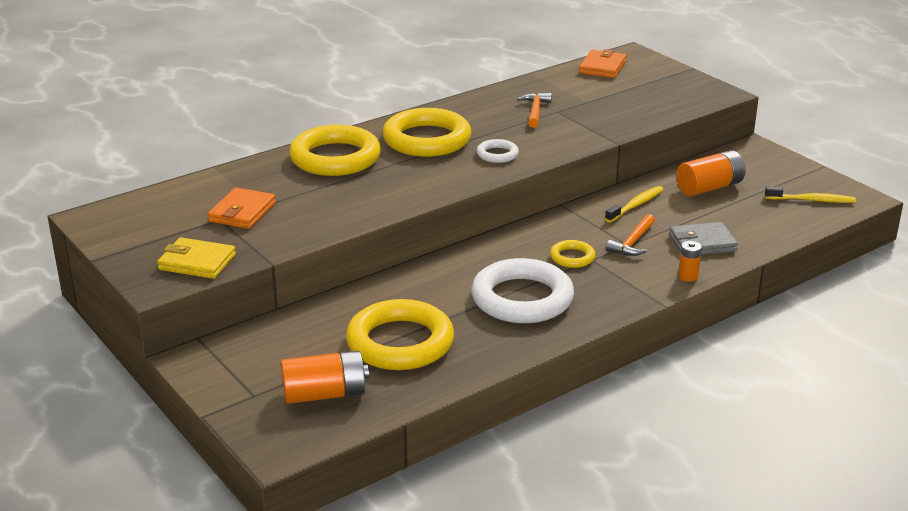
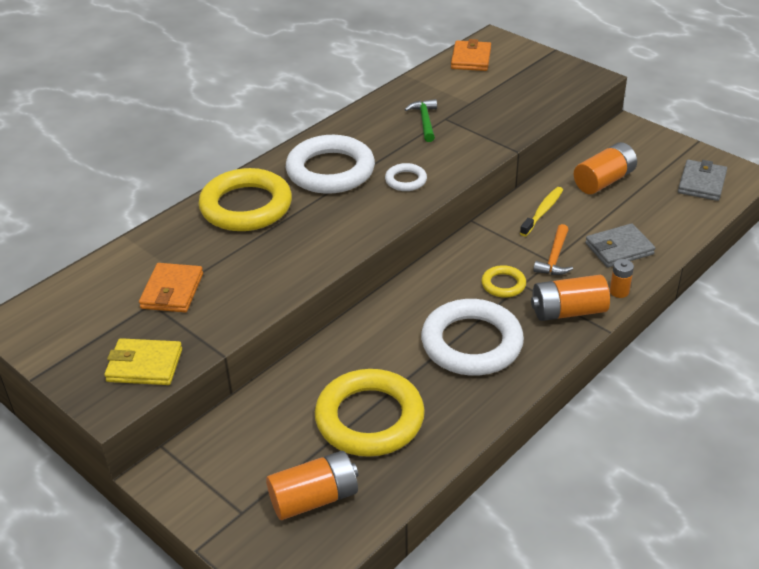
camera: 10 degrees left, 10 degrees up
(427, 140) = (330, 171): yellow ring -> white ring
(535, 111) = (425, 121): orange hammer -> green hammer
(629, 286) = (568, 311): none -> orange battery
(812, 200) = (701, 183): yellow toothbrush -> grey wallet

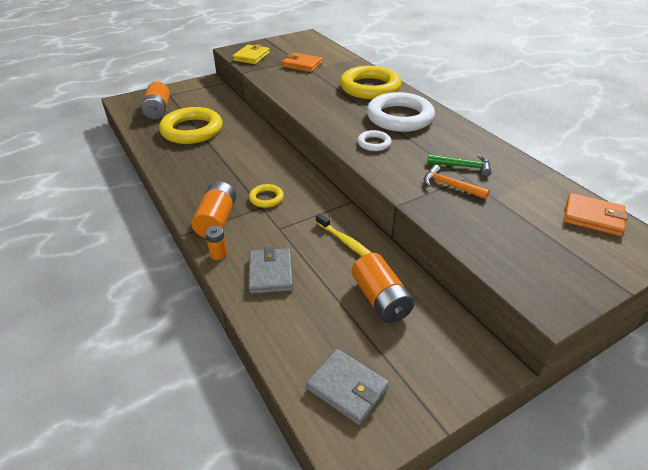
camera: 105 degrees right, 0 degrees up
(471, 343) = (219, 172): white ring -> none
(554, 258) = (281, 231): orange hammer -> orange hammer (450, 186)

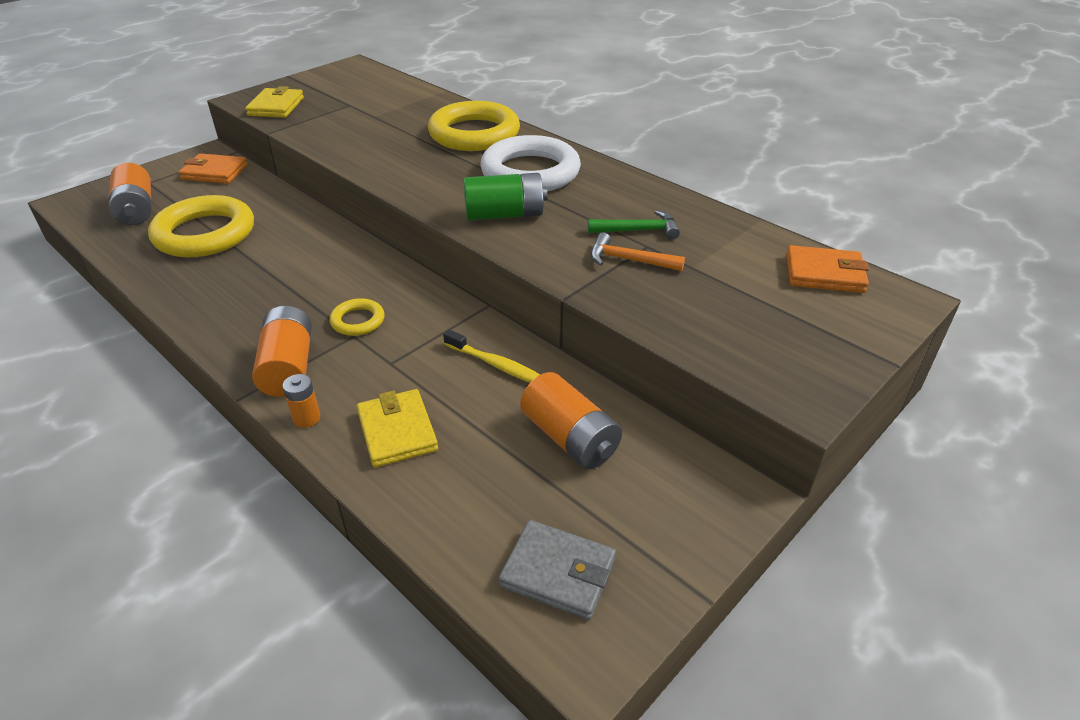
camera: 15 degrees left, 0 degrees up
(270, 273) = (397, 431): grey wallet -> yellow wallet
(302, 65) = (361, 111): orange wallet -> orange wallet (214, 172)
(374, 143) = (504, 215): white ring -> green battery

